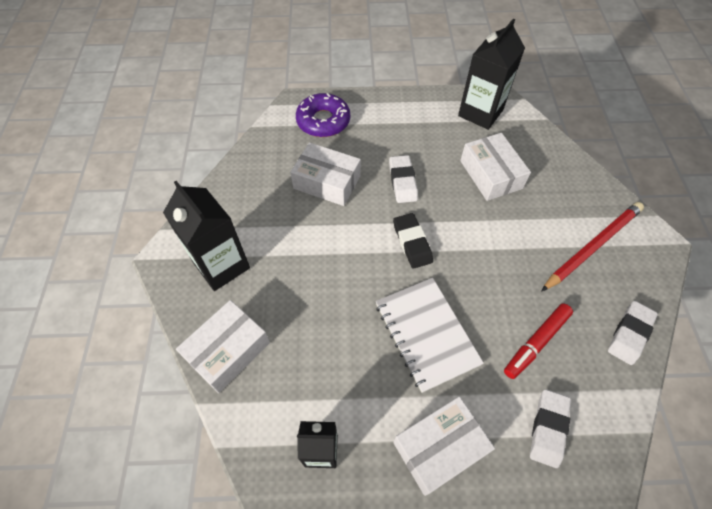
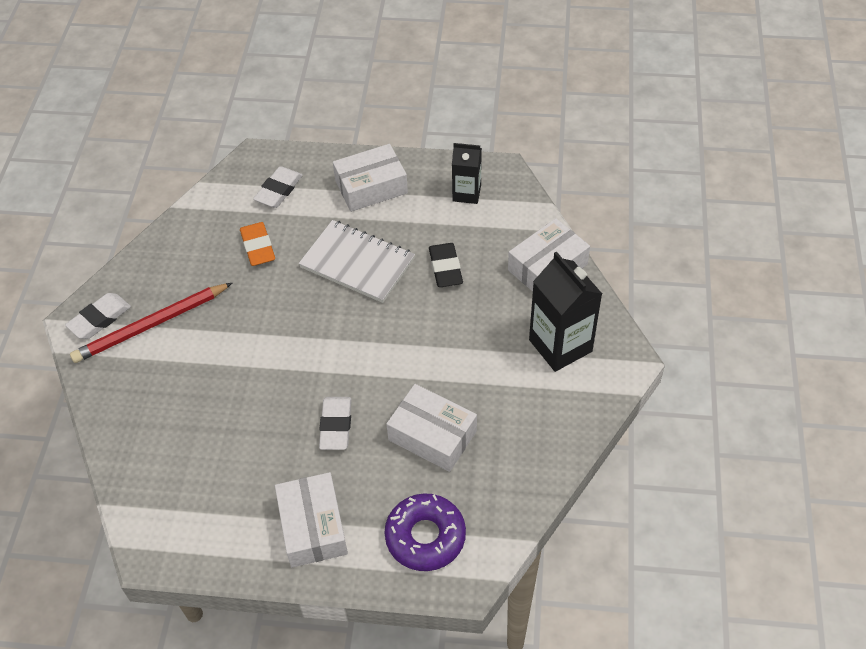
camera: 170 degrees left, 5 degrees down
(412, 243) = (346, 349): black eraser -> black eraser (445, 268)
(426, 334) = (357, 263): white notebook -> white notebook turned 45 degrees counterclockwise
(480, 113) = (191, 525): black carton -> none
(490, 174) = (221, 423): white box -> white box (313, 526)
(536, 343) = (258, 247): red marker -> orange eraser
(629, 334) = (168, 245): white eraser -> white eraser (100, 319)

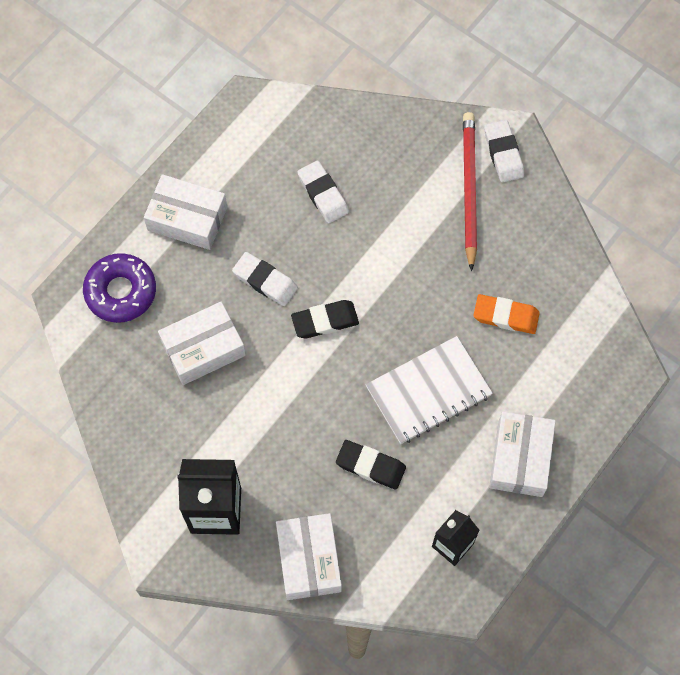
camera: 120 degrees right, 15 degrees up
(279, 190) = (570, 370): white eraser -> white eraser (323, 194)
(344, 361) = (325, 321): none -> black eraser

